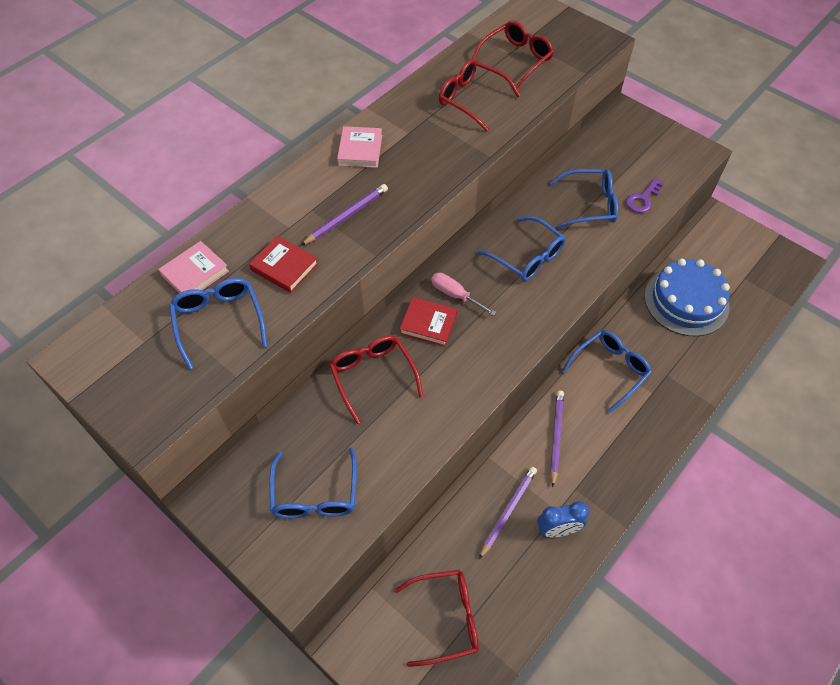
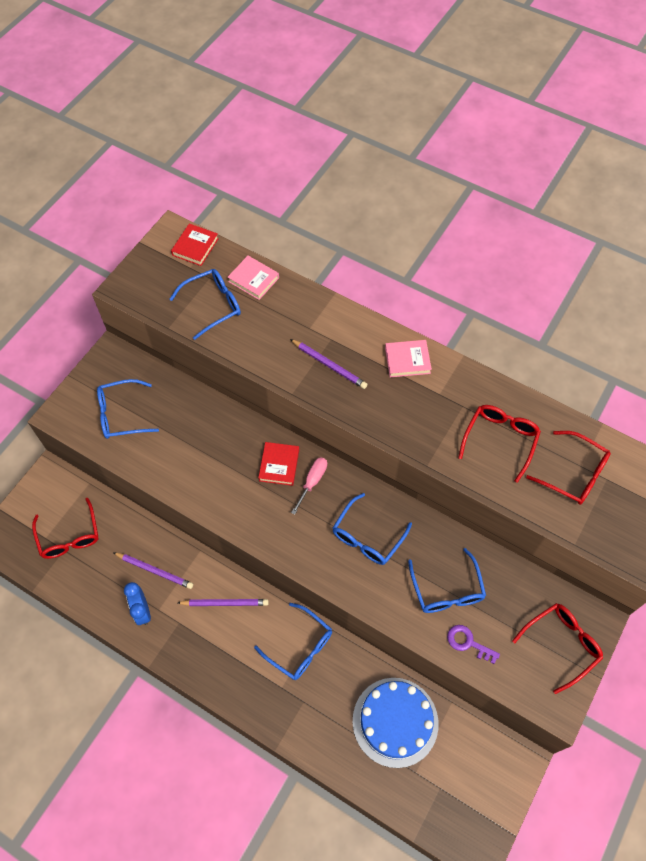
camera: 80 degrees right, 5 degrees up
(284, 267) = (269, 334): red book -> red book (195, 247)
(373, 376) = (223, 433): red glasses -> red glasses (561, 644)

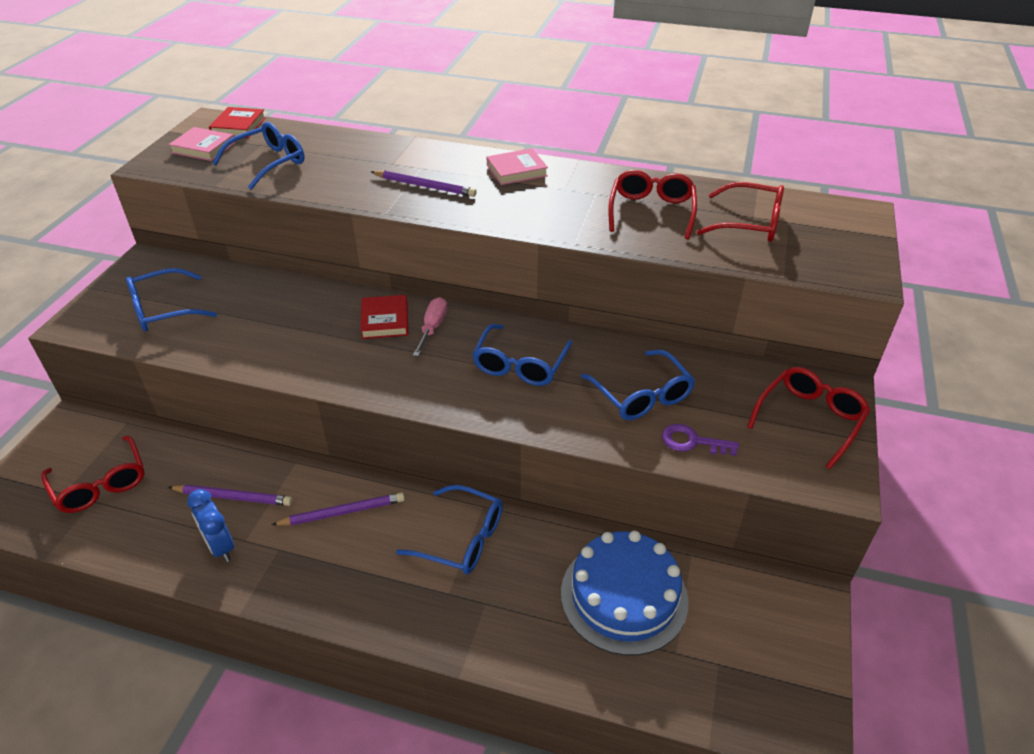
camera: 15 degrees left, 20 degrees down
(253, 279) = (315, 139): pink book -> pink book (203, 148)

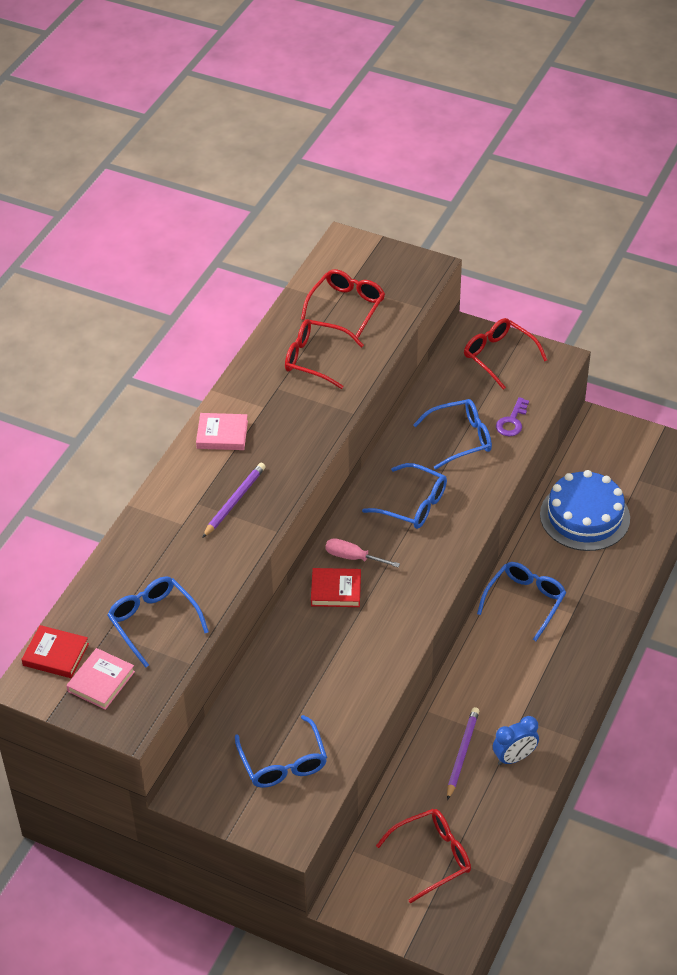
camera: 80 degrees left, 5 degrees up
(342, 512) = (489, 676): purple pencil -> none
(516, 170) = (222, 434): pink book -> pink book turned 75 degrees counterclockwise

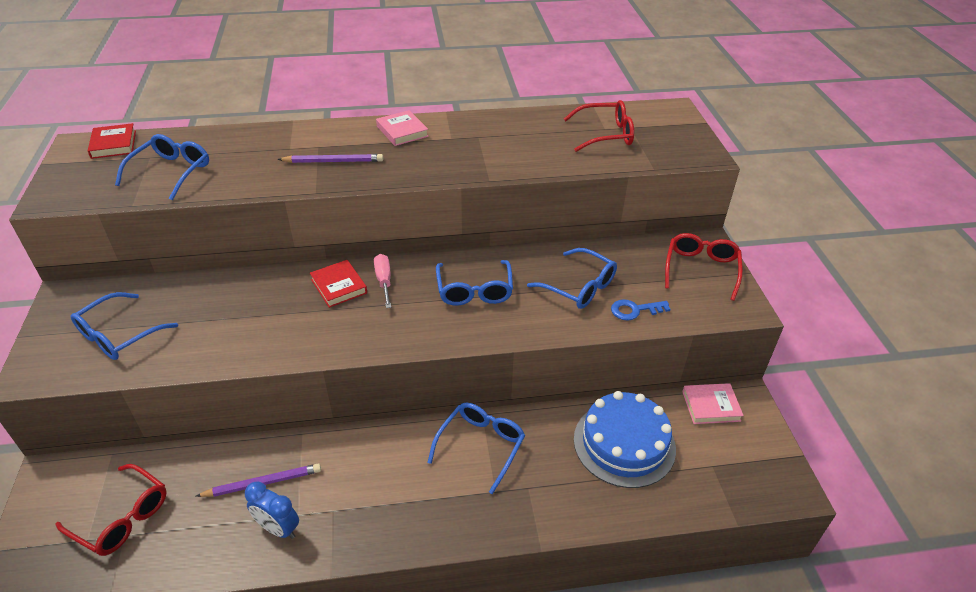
camera: 55 degrees right, 5 degrees down
(101, 681) = (92, 172): pink book -> pink book (711, 406)
(315, 359) = (530, 141): red glasses -> none
(512, 421) = (634, 310): purple key -> blue key
(525, 601) = (481, 446): blue glasses -> blue glasses turned 60 degrees counterclockwise

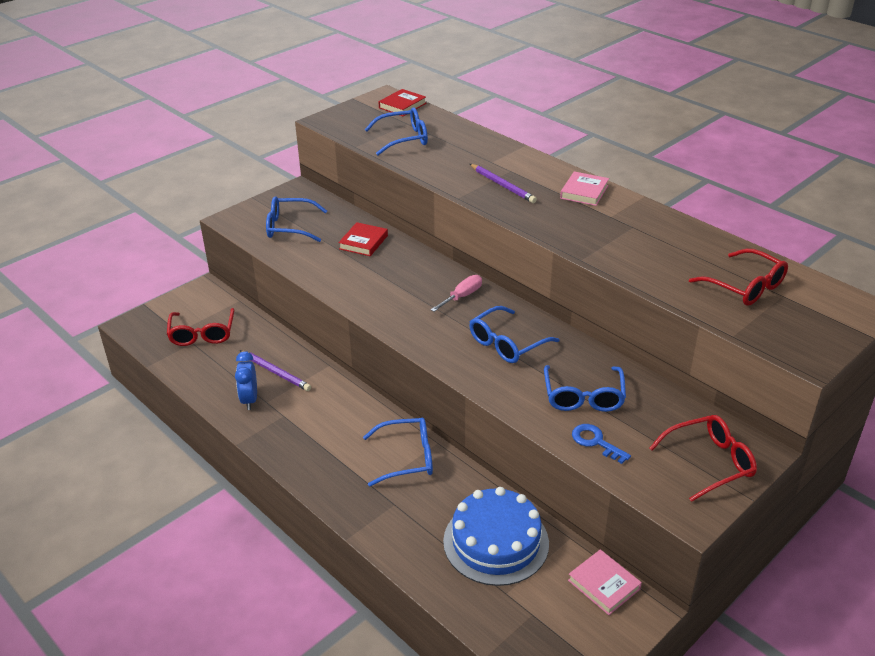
camera: 55 degrees right, 5 degrees down
(339, 286) = (431, 280): red book -> red book (363, 242)

